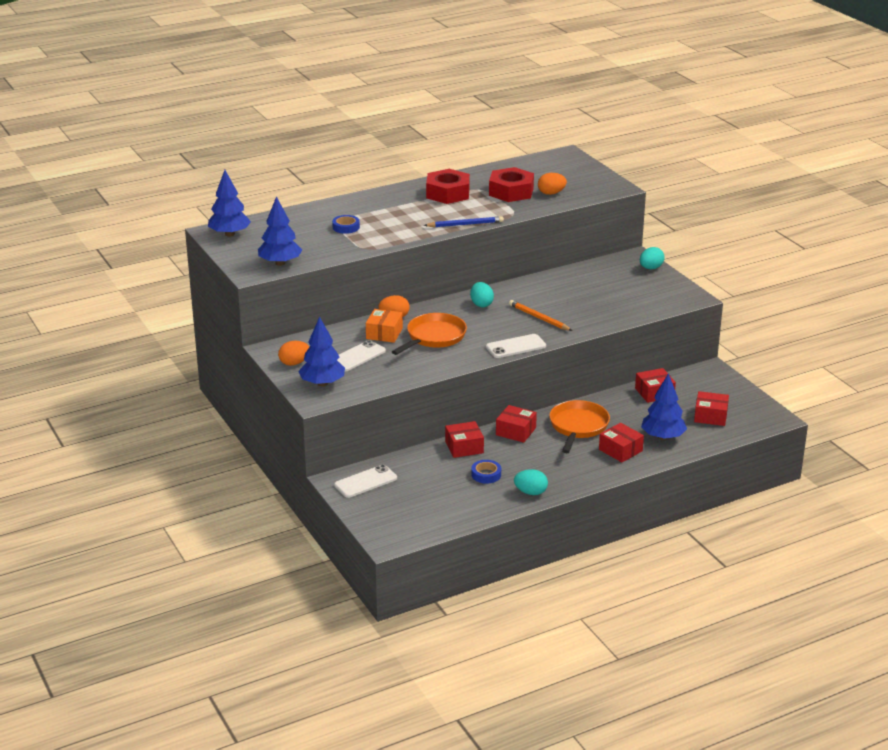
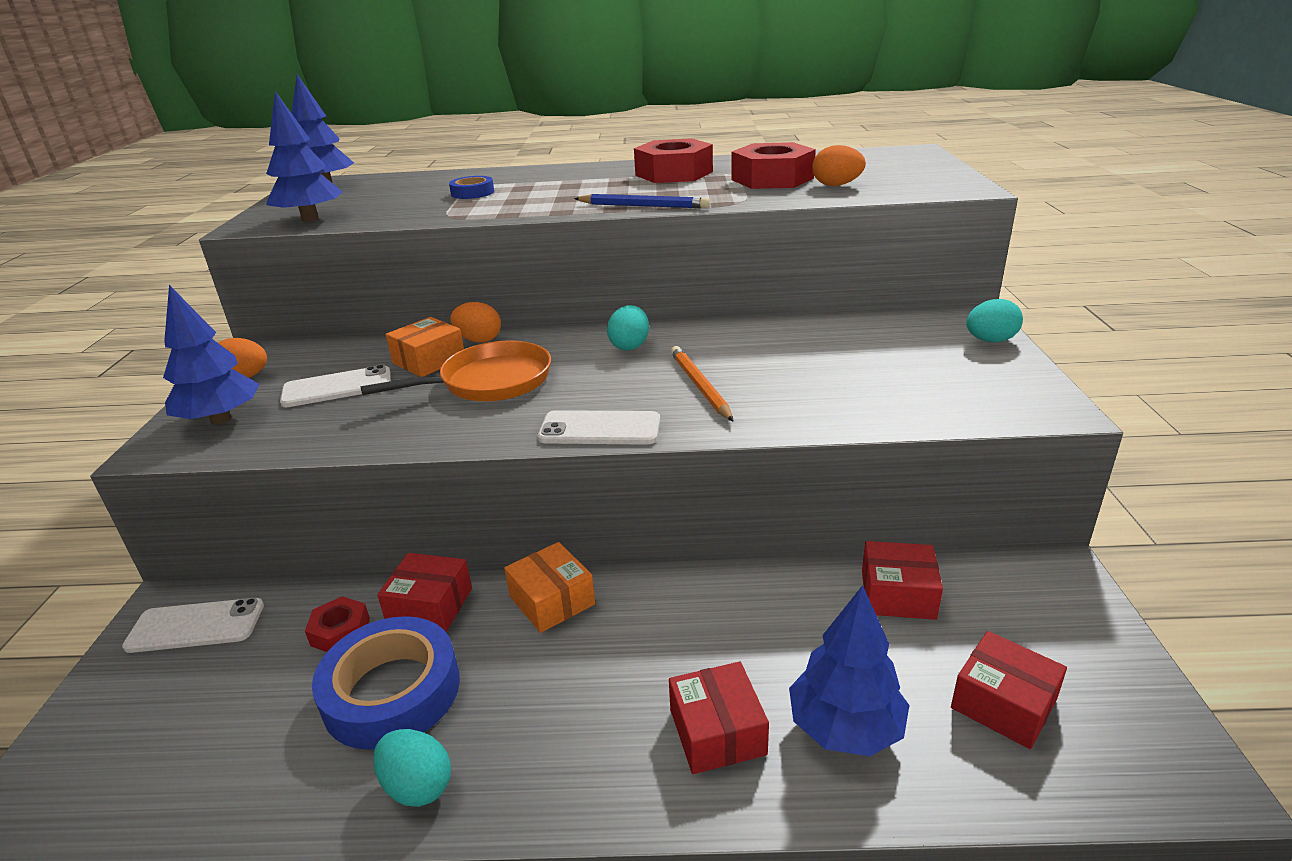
camera: 30 degrees right, 0 degrees up
(436, 465) = (340, 632): none -> red nut
(486, 474) = (392, 691): blue tape -> blue tape, size x1.99
(516, 431) = (552, 600): red box -> orange box
(578, 427) = (676, 630): orange pan -> none

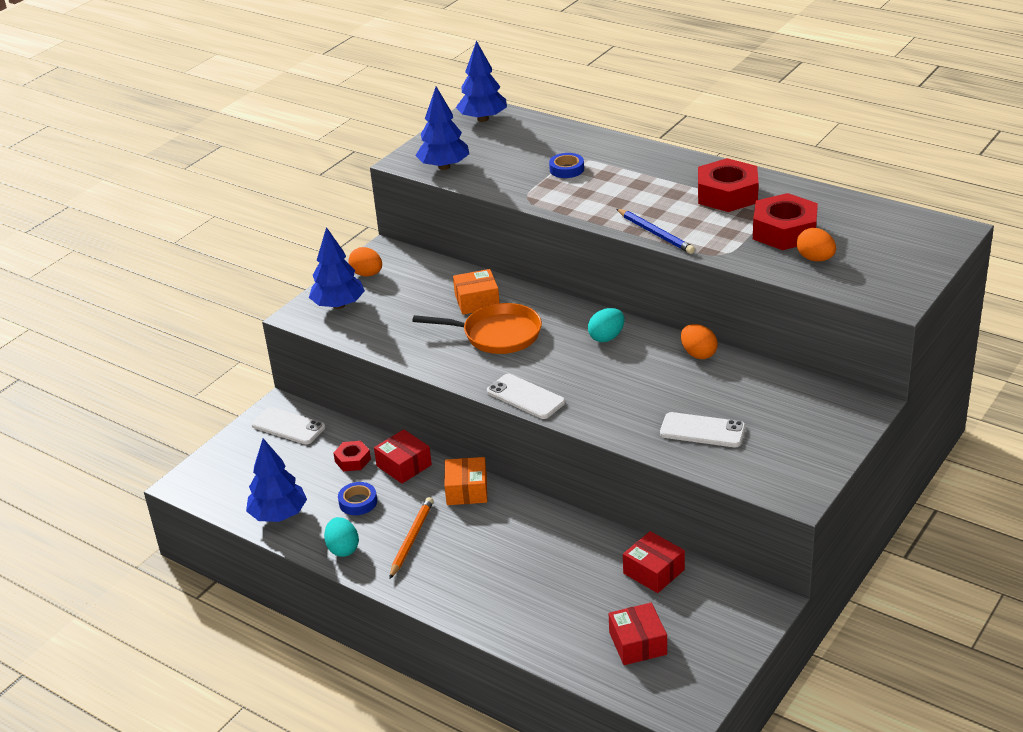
camera: 35 degrees right, 5 degrees up
(337, 387) = (411, 304): white phone -> white phone (702, 430)
(392, 691) = (358, 502): blue tape -> blue tape, size x0.50
(479, 340) = (520, 293): orange egg -> orange egg (698, 354)
(700, 386) = (613, 389): orange pencil -> orange pencil (411, 539)
(717, 732) = (488, 589): red box -> none
(845, 728) = (548, 616): blue tree -> blue tree (279, 515)
(990, 341) = (845, 430): turquoise egg -> none

